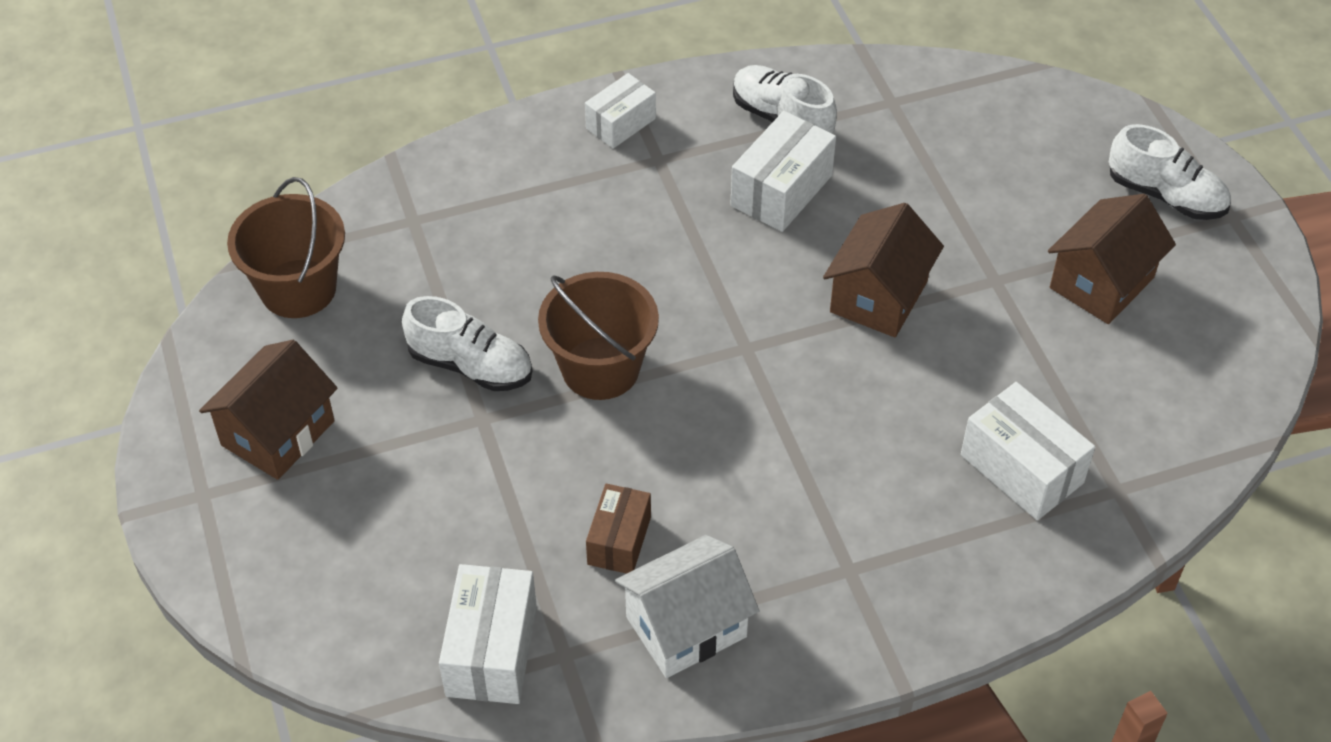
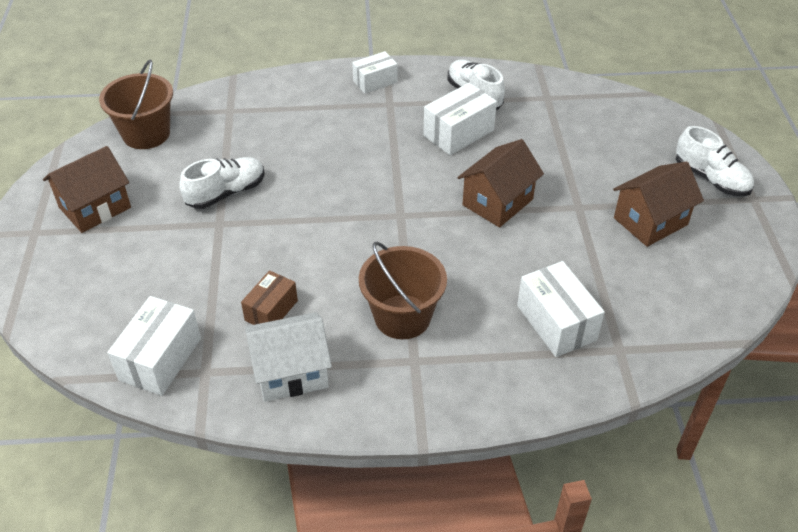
camera: 15 degrees right, 5 degrees down
(470, 365) = (226, 193): white shoe -> white shoe turned 75 degrees counterclockwise
(600, 368) = (304, 209): brown bucket -> brown bucket (402, 317)

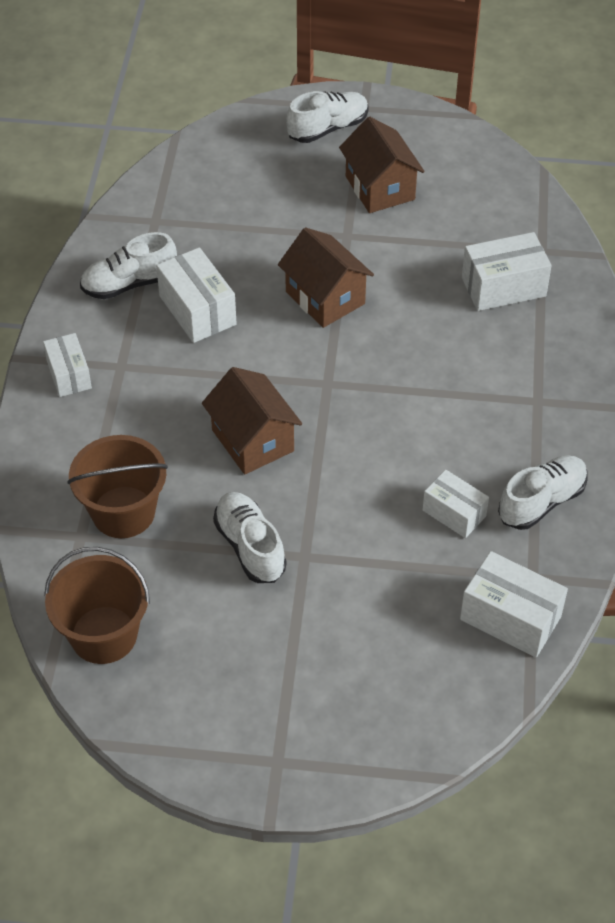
camera: 80 degrees left, 5 degrees up
(95, 207) = (244, 692): brown house -> brown house (253, 440)
(271, 310) = (454, 513): brown box -> white box
(291, 372) = (541, 502): white house -> white shoe
(402, 317) = (479, 402): brown bucket -> brown bucket (123, 512)

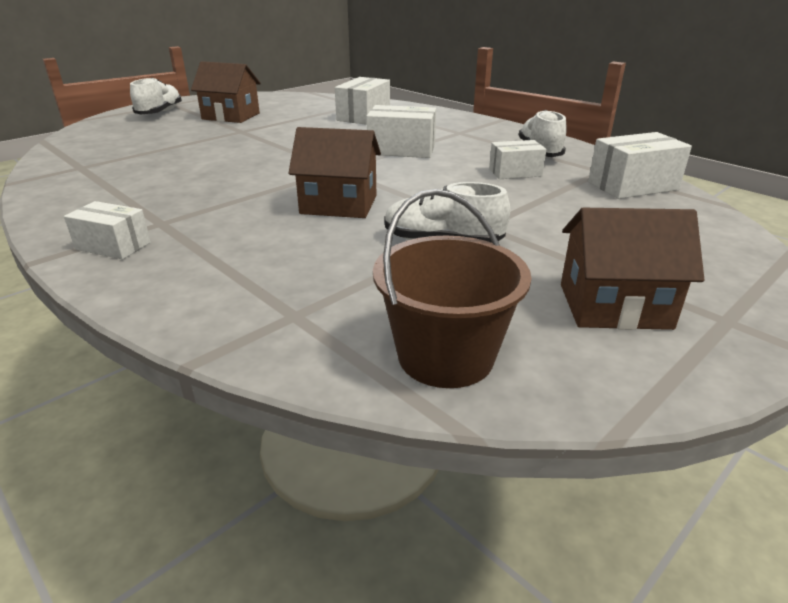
camera: 50 degrees left, 20 degrees down
(123, 512) = (308, 281): brown bucket -> none
(129, 284) = (102, 192): white shoe -> none
(197, 310) = (185, 181): white box -> white box (401, 150)
(325, 298) = (271, 149): brown house -> brown house (614, 306)

